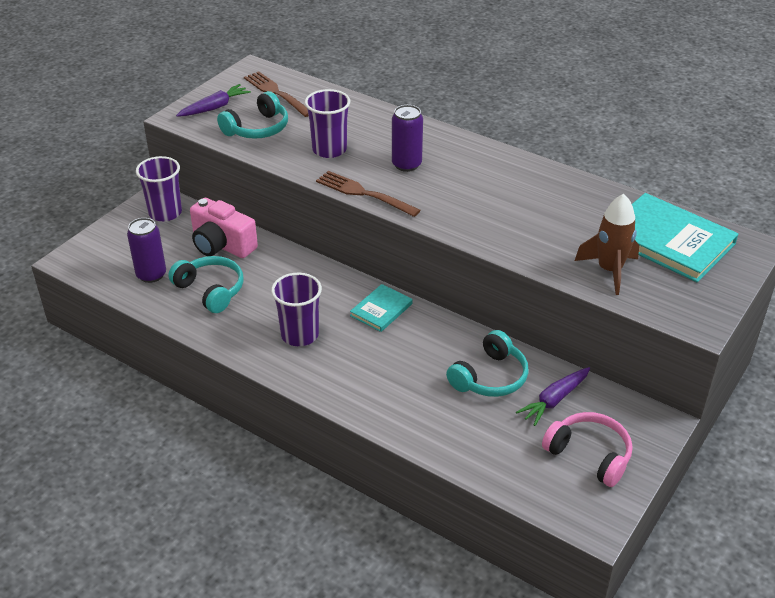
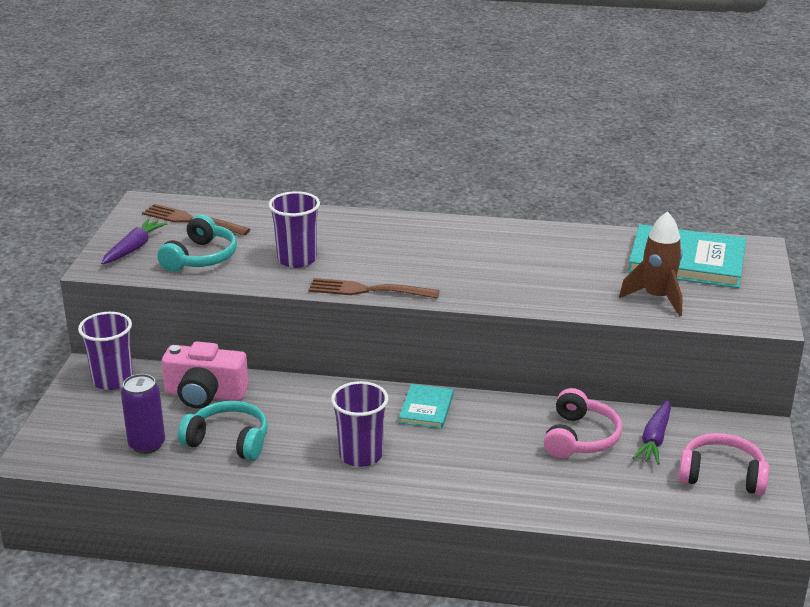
camera: 25 degrees left, 10 degrees down
(406, 164) = (388, 255): purple can -> none
(490, 377) = (580, 438): turquoise headphones -> pink headphones

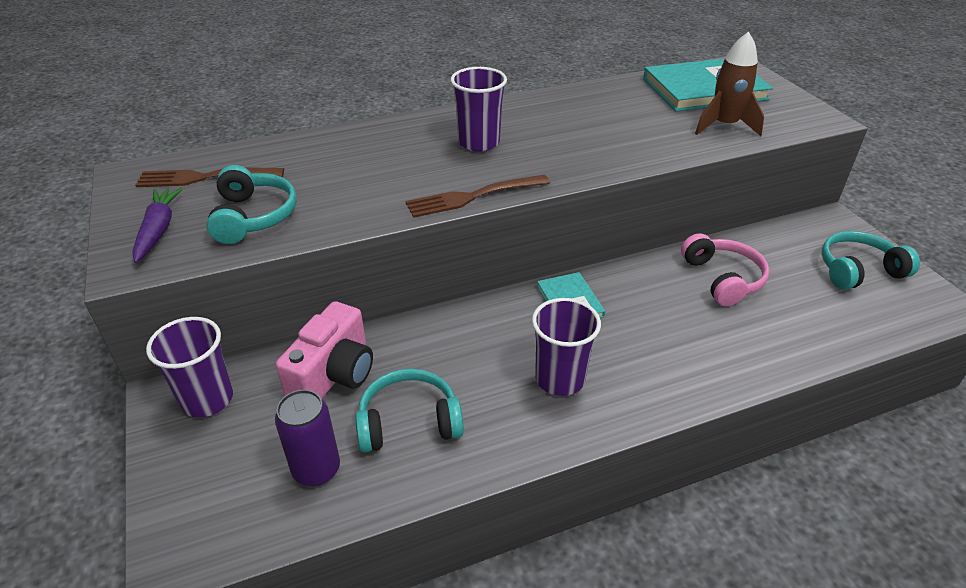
camera: 30 degrees left, 10 degrees up
(205, 394) = (334, 374): pink camera -> pink camera turned 45 degrees counterclockwise
(297, 259) = (365, 186): purple cup -> purple cup (479, 142)
(654, 439) = (776, 257): purple carrot -> none
(721, 475) = (858, 270): pink headphones -> turquoise headphones

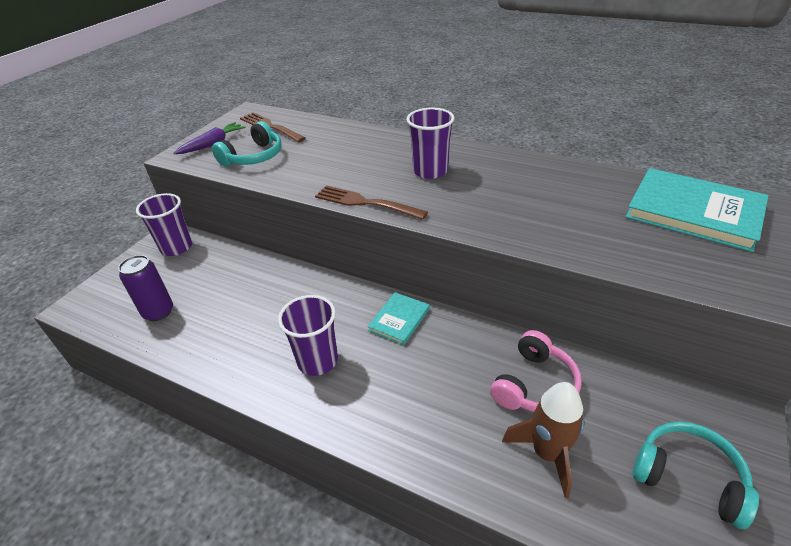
camera: 50 degrees right, 0 degrees up
(334, 374) = (231, 272): pink camera -> none
(409, 421) = (220, 321): turquoise headphones -> none
(724, 126) = (651, 251): brown rocket -> brown rocket (547, 453)

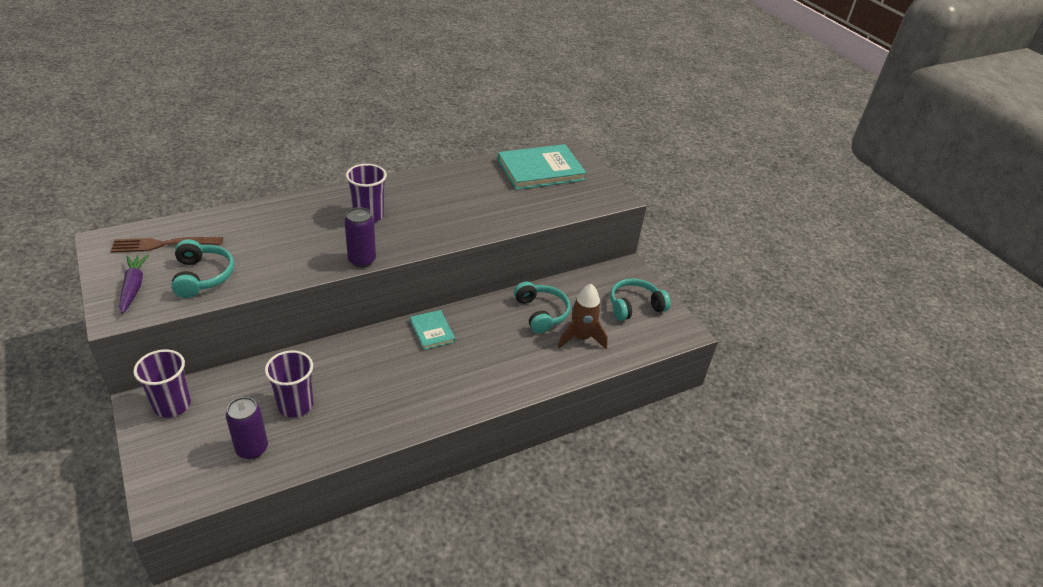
camera: 60 degrees left, 0 degrees up
(317, 360) = (419, 386): purple cup -> purple cup (295, 405)
(366, 203) = (362, 260): brown fork -> purple can
(535, 385) = (541, 313): pink headphones -> turquoise headphones

